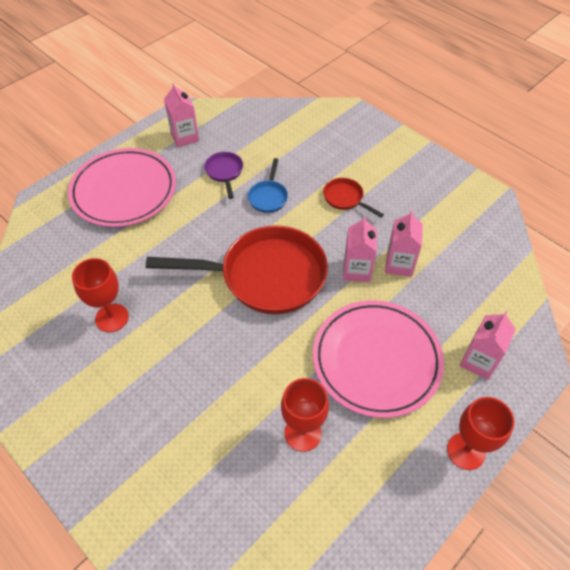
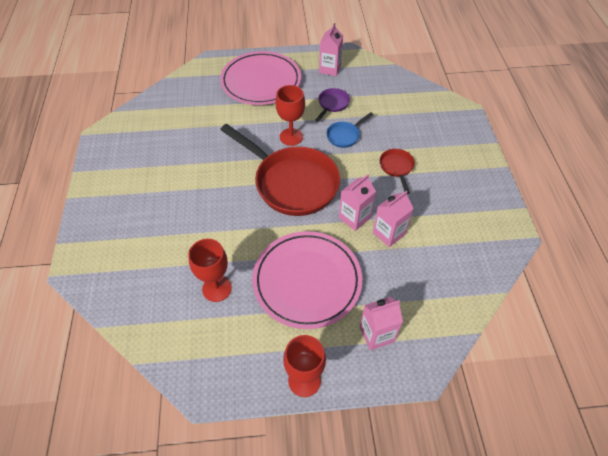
camera: 40 degrees right, 0 degrees up
(112, 318) = (183, 149): red goblet -> red goblet (291, 137)

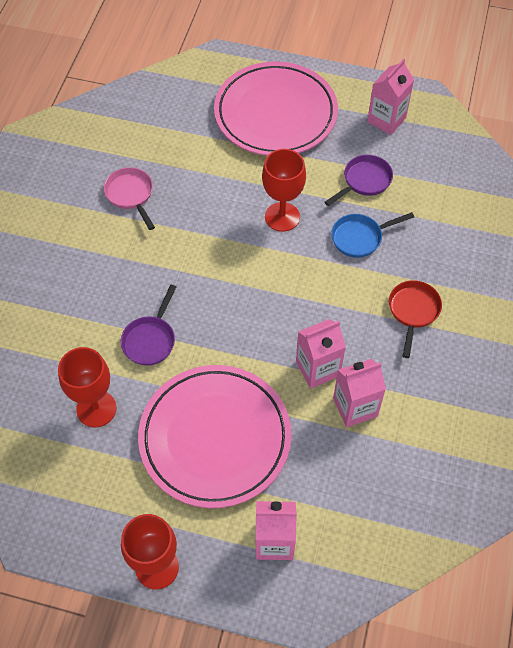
camera: 20 degrees right, 5 degrees up
(186, 150) = (131, 195): none -> pink pan
(236, 233) = (150, 340): none -> purple pan
(291, 182) = (253, 288): red pan -> none

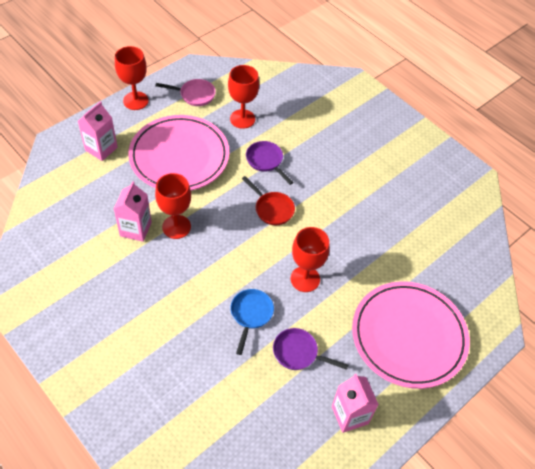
camera: 120 degrees right, 5 degrees down
(131, 195) = (386, 206): pink pan -> pink pan (194, 95)
(317, 369) = (176, 227): pink carton -> red goblet
(364, 181) = (298, 353): purple pan -> purple pan turned 120 degrees clockwise
(413, 311) = (168, 305): red pan -> red pan (272, 209)

